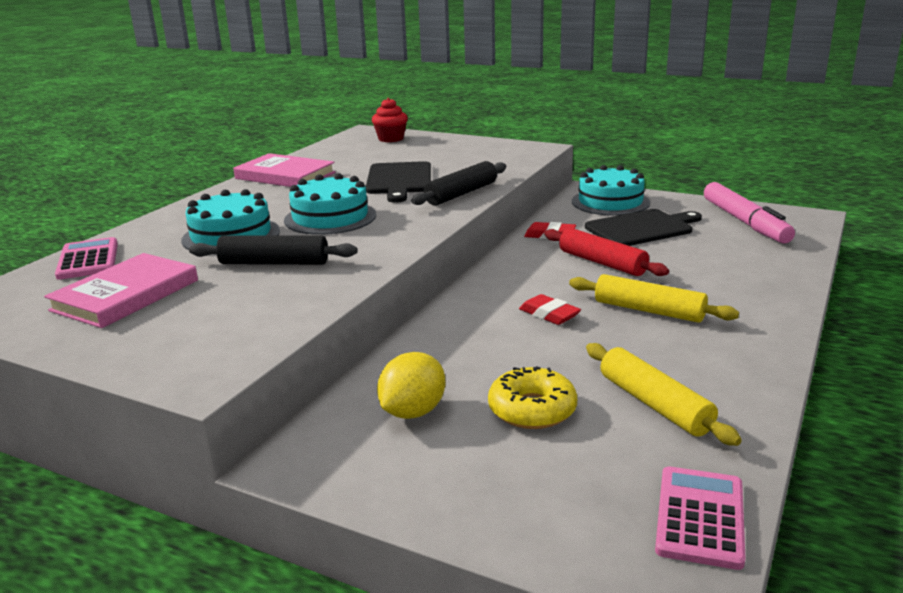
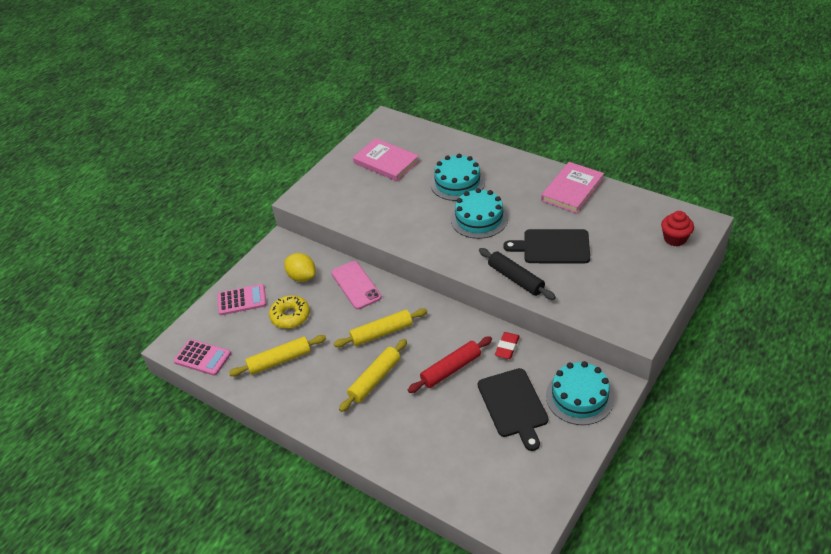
camera: 100 degrees right, 20 degrees up
(88, 260) = (434, 140): pink calculator -> pink calculator (242, 300)
(274, 263) = (412, 204): black rolling pin -> none
(437, 348) = (356, 285): none -> pink phone
(549, 314) = (382, 333): red eraser -> yellow rolling pin
(744, 222) = (519, 479): pink marker -> none

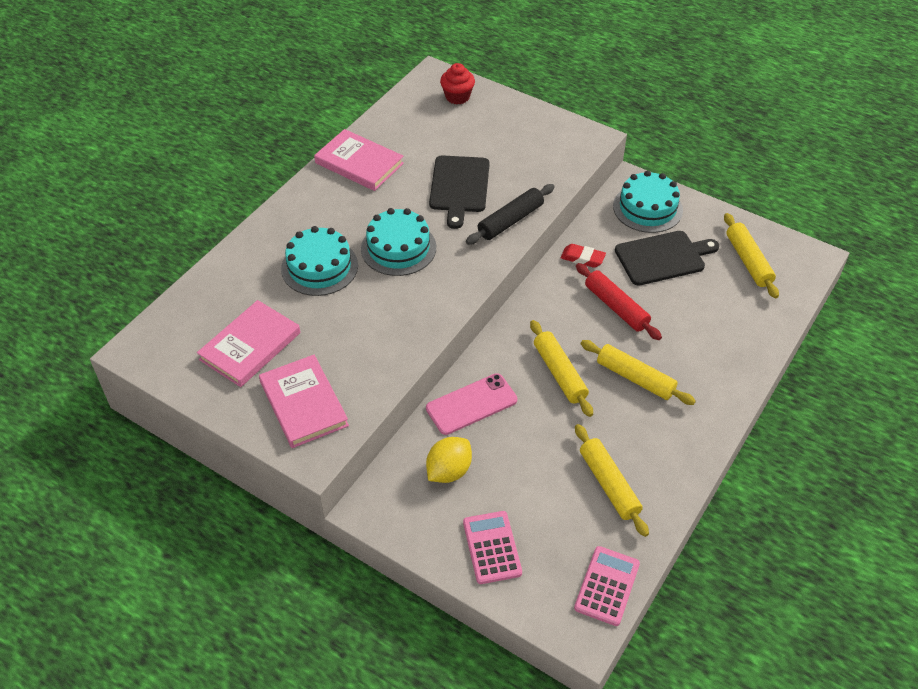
camera: 95 degrees left, 5 degrees up
(290, 316) = (527, 479): yellow donut -> none
(338, 190) = (304, 403): none -> pink book
(515, 474) = (748, 261): none -> yellow rolling pin

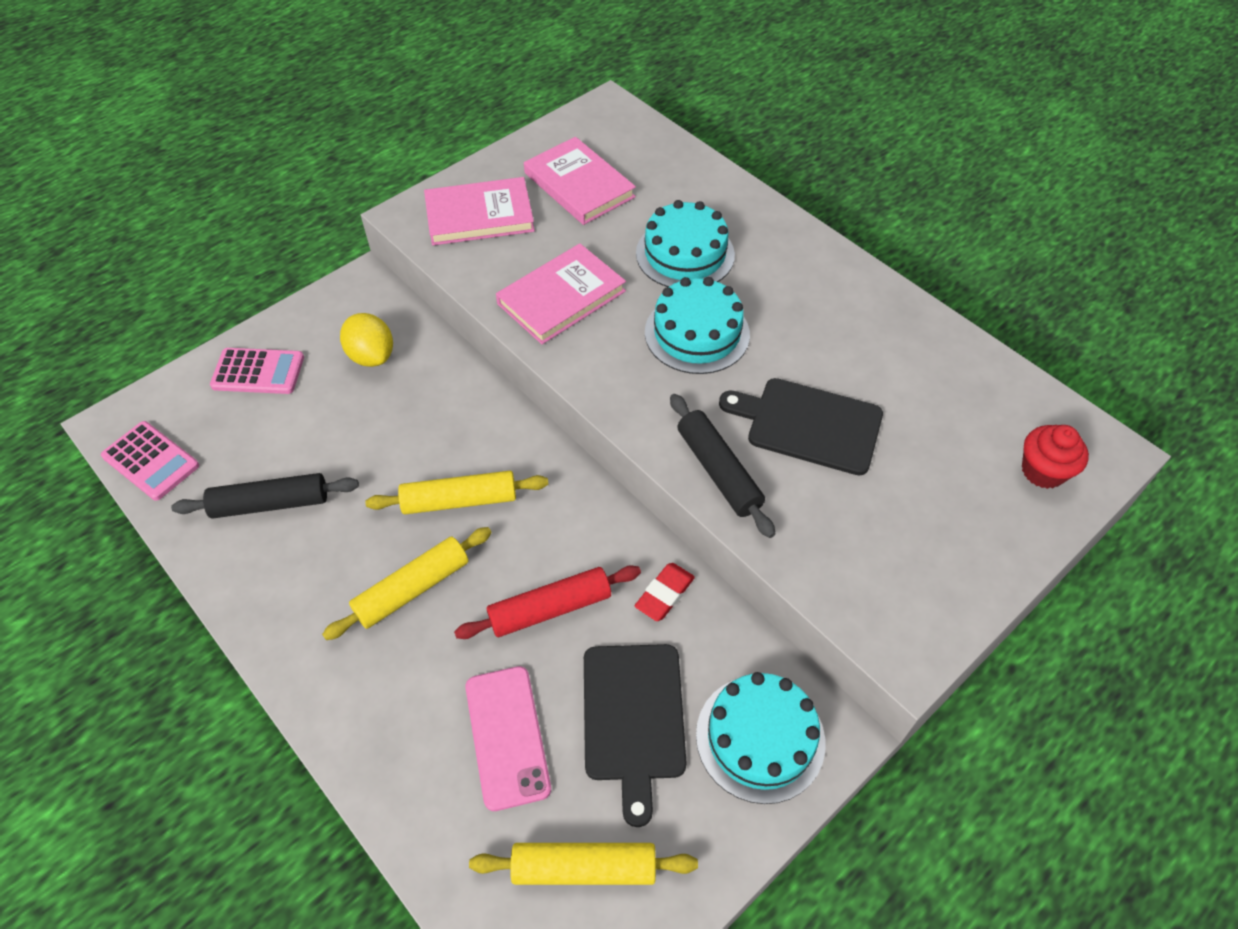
camera: 105 degrees right, 5 degrees up
(359, 163) = (883, 321): pink book -> pink book (561, 297)
(471, 404) = (453, 396): pink phone -> pink phone (507, 736)
(609, 484) = (270, 504): yellow rolling pin -> black rolling pin

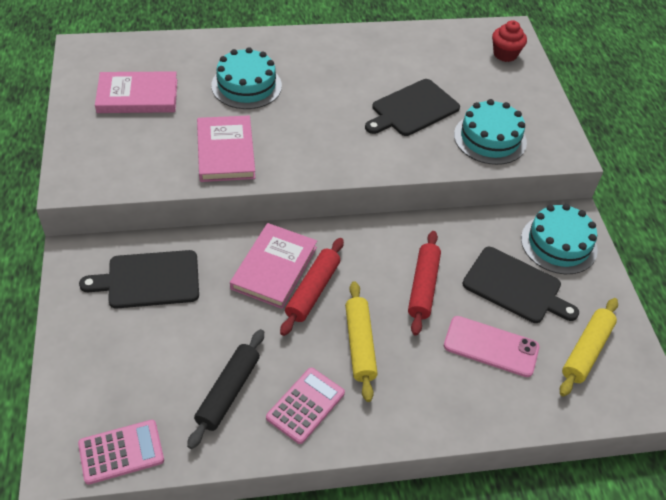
camera: 60 degrees left, 5 degrees down
(258, 372) = (98, 350): pink calculator -> pink calculator (305, 405)
(371, 356) = (149, 280): yellow lemon -> black cutting board
(459, 500) = (312, 291): yellow rolling pin -> red rolling pin
(479, 216) = (111, 152): pink book -> pink book (274, 268)
(664, 594) = (450, 234): red eraser -> none
(697, 333) = (311, 113): turquoise cake -> turquoise cake (490, 138)
(718, 471) = (413, 157): black rolling pin -> none

